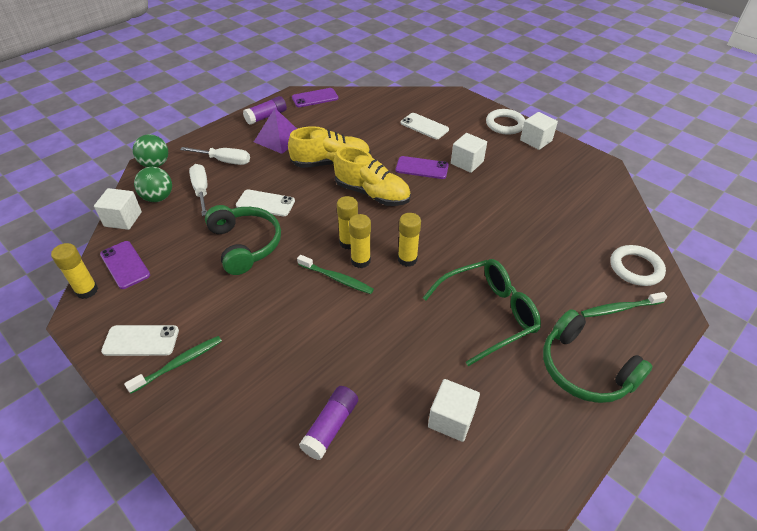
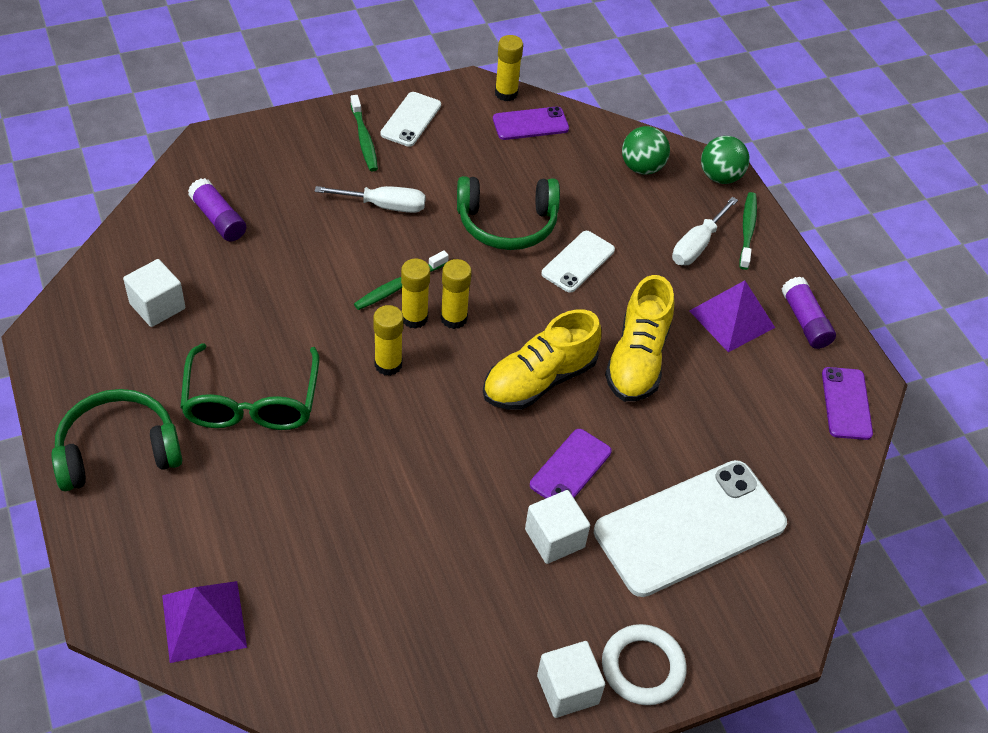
camera: 110 degrees right, 5 degrees up
(123, 219) = (614, 133): white cube -> none
(201, 191) = (637, 208): white screwdriver -> white screwdriver (384, 206)
(424, 126) = (690, 528): white phone -> white phone, size x2.00
(620, 309) = (160, 548): green toothbrush -> green toothbrush (747, 230)
(635, 268) = (204, 621): white ring -> purple pyramid

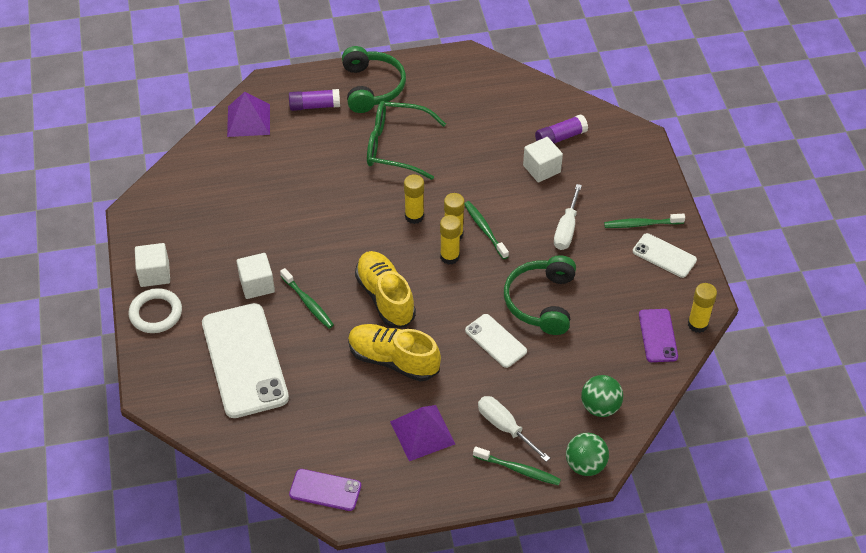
camera: 105 degrees right, 0 degrees up
(157, 306) = (483, 106): white cube -> white cube (541, 169)
(570, 468) = (308, 302): purple phone -> green toothbrush
(805, 321) = (412, 485): purple glue stick -> purple glue stick (314, 106)

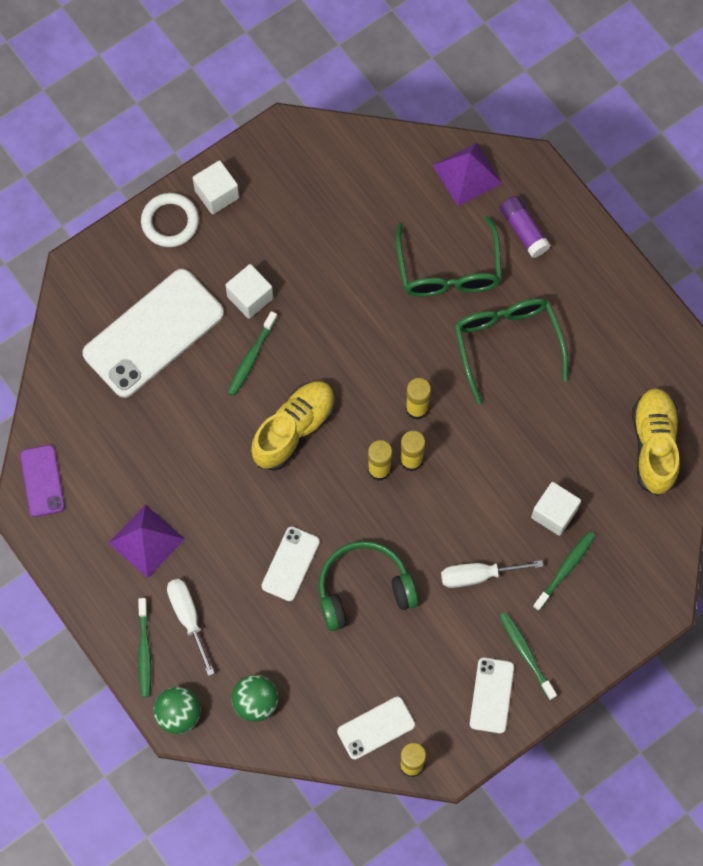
camera: 65 degrees right, 20 degrees up
(317, 158) = (448, 270): none -> green glasses
(372, 87) = (584, 276): green headphones -> none
(393, 360) = (219, 473): yellow shoe -> yellow shoe (654, 445)
(485, 230) = (434, 489): green toothbrush -> green toothbrush (565, 569)
(505, 427) = (188, 617): white screwdriver -> white screwdriver turned 45 degrees counterclockwise
(560, 137) = (613, 514): purple glue stick -> none
(657, 335) = (376, 728): purple phone -> white phone

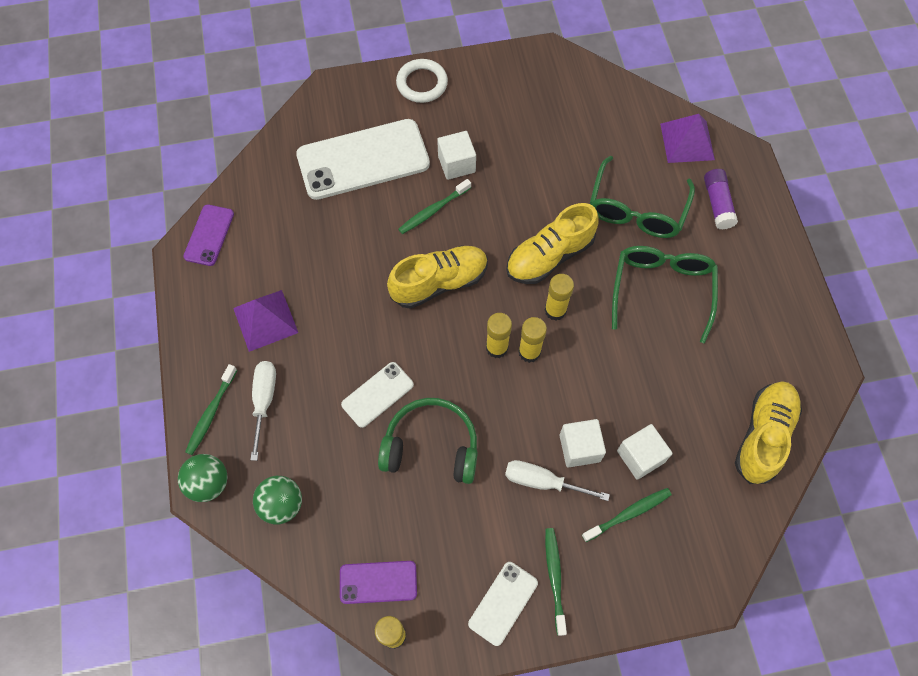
camera: 25 degrees right, 5 degrees down
(217, 194) = (470, 78): white cube -> white cube (579, 448)
(376, 728) = (378, 582): white phone -> purple phone
(386, 356) = (549, 256): none -> yellow shoe

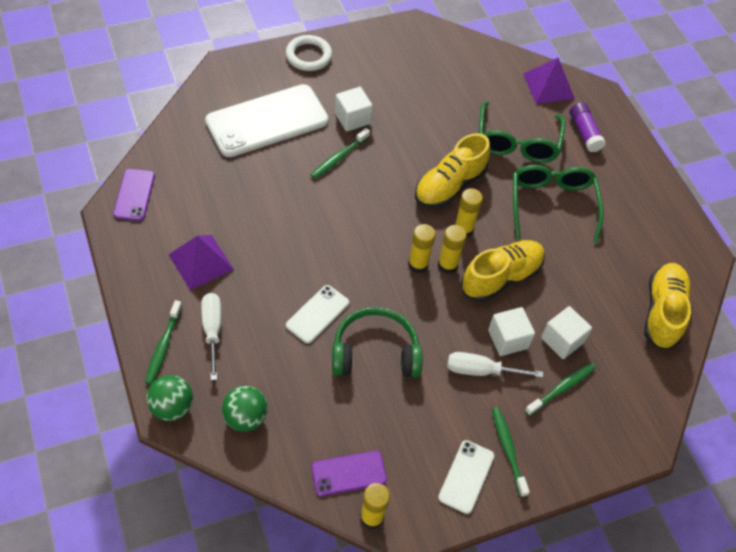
camera: 15 degrees left, 10 degrees down
(439, 282) = (356, 216): yellow shoe -> yellow shoe (501, 277)

